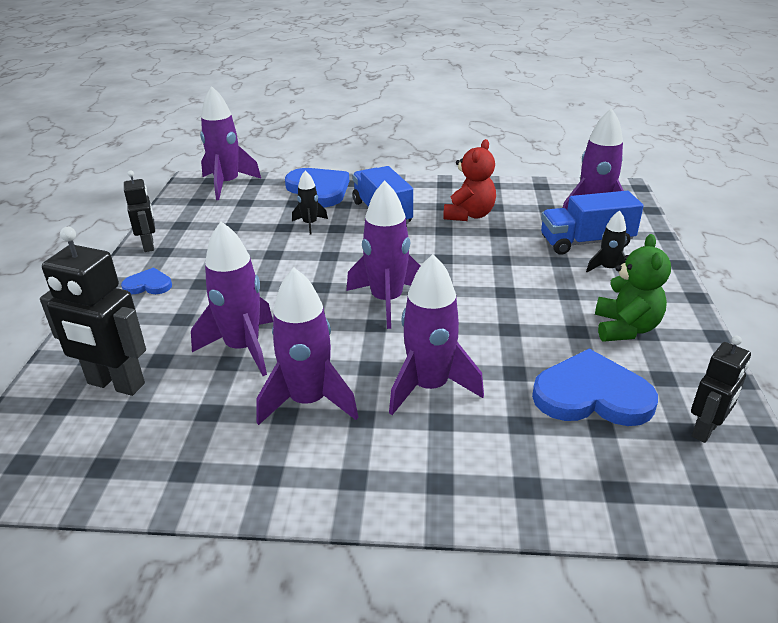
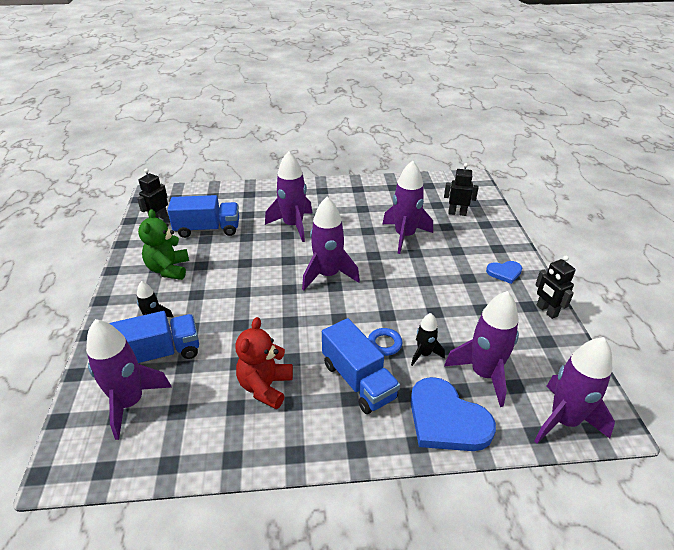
camera: 170 degrees right, 5 degrees up
(115, 384) = (457, 213): black robot -> black robot, size x0.61
(308, 401) = (353, 214): purple rocket -> purple rocket (484, 374)
(345, 233) = (384, 344): none -> blue ring
(592, 395) = (207, 229): blue heart -> blue truck

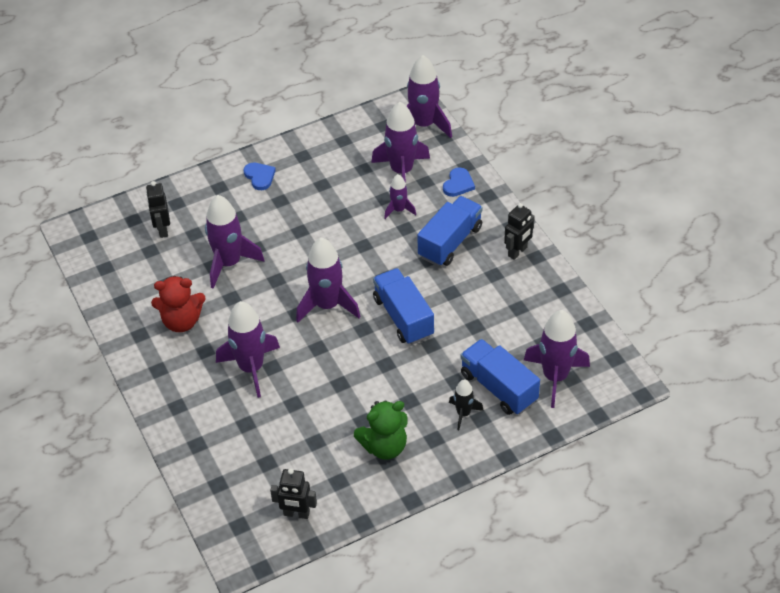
camera: 110 degrees left, 10 degrees up
(207, 229) = (295, 449): blue truck -> blue truck (403, 317)
(265, 387) = (489, 297): red teddy bear -> red teddy bear (182, 321)
(384, 344) = (401, 237): blue ring -> none
(424, 354) = (399, 210): black rocket -> purple rocket
(446, 419) = (458, 184): blue heart -> blue heart, size x0.52
(546, 311) = (304, 143): black robot -> black robot (518, 252)

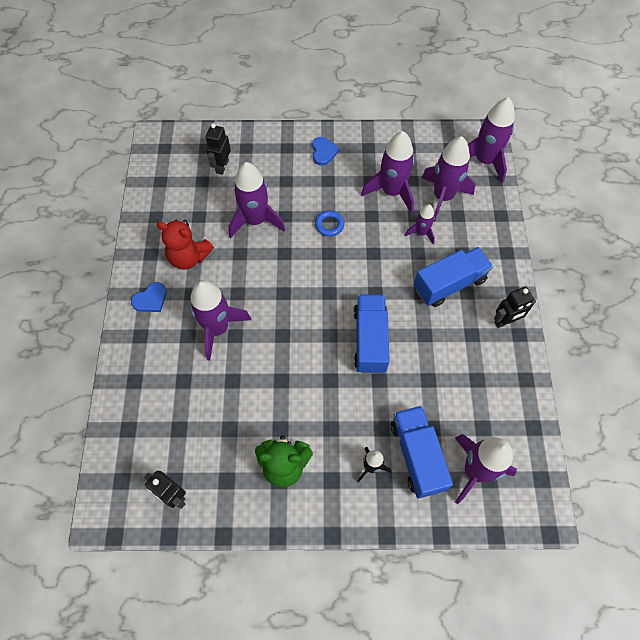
camera: 25 degrees right, 15 degrees up
(305, 238) = (329, 225): none -> blue ring
(327, 305) = (312, 297): purple rocket -> purple rocket (392, 192)
(458, 184) = (485, 230): blue heart -> blue heart (150, 299)

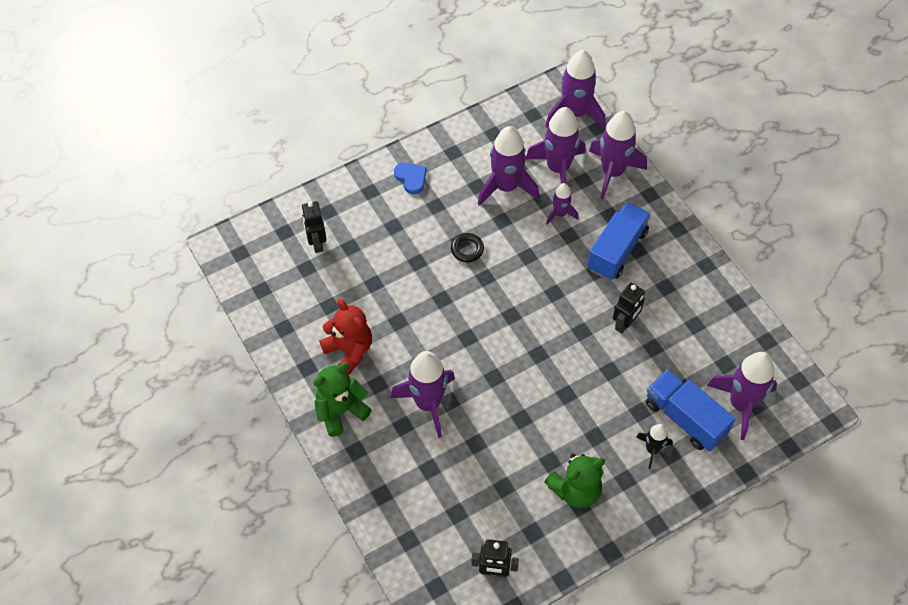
camera: 30 degrees left, 5 degrees down
(150, 299) = (341, 411): blue heart -> green teddy bear
(189, 257) = (349, 351): red teddy bear -> red teddy bear turned 120 degrees counterclockwise
(256, 220) = (391, 281): purple rocket -> purple rocket (612, 172)
(329, 225) = (467, 249): blue ring -> black ring
(370, 340) = (578, 339): blue truck -> none
(505, 321) = (687, 260): black robot -> black robot (625, 323)

